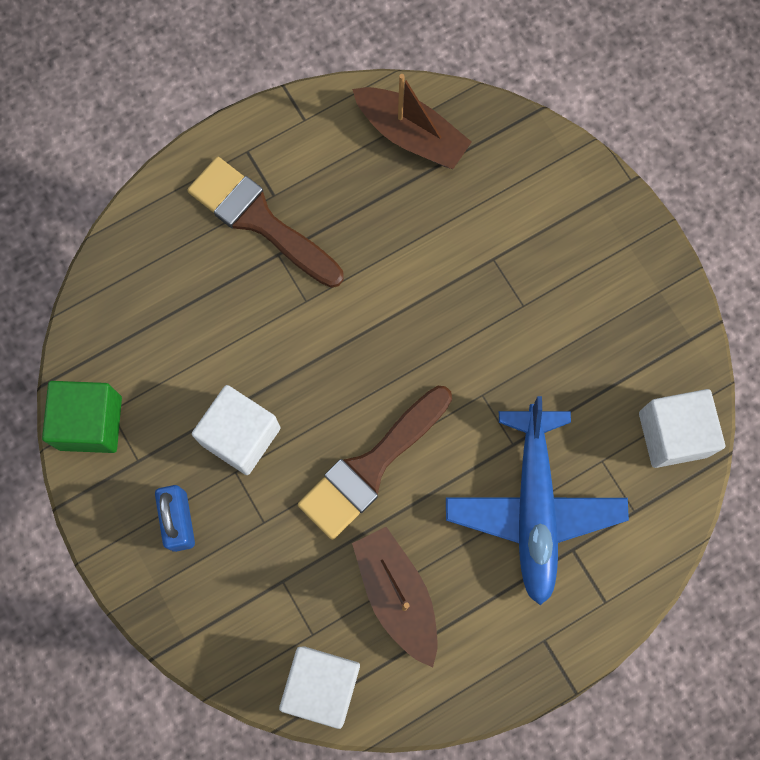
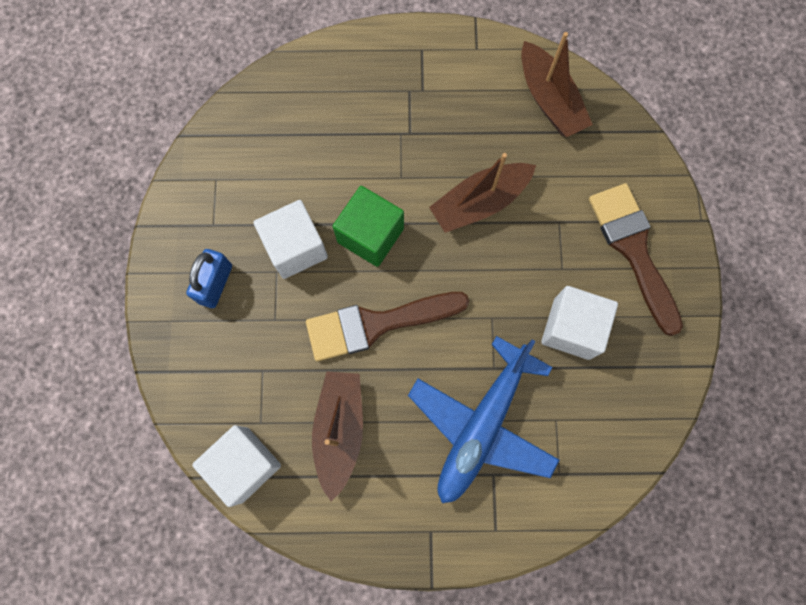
camera: 30 degrees right, 0 degrees up
(90, 423) = (196, 180): green cube -> green cube (370, 235)
(259, 220) = (401, 102): brown brush -> brown brush (633, 249)
(402, 283) = (479, 202): none -> brown boat
(673, 434) = (624, 431): white cube -> white cube (571, 328)

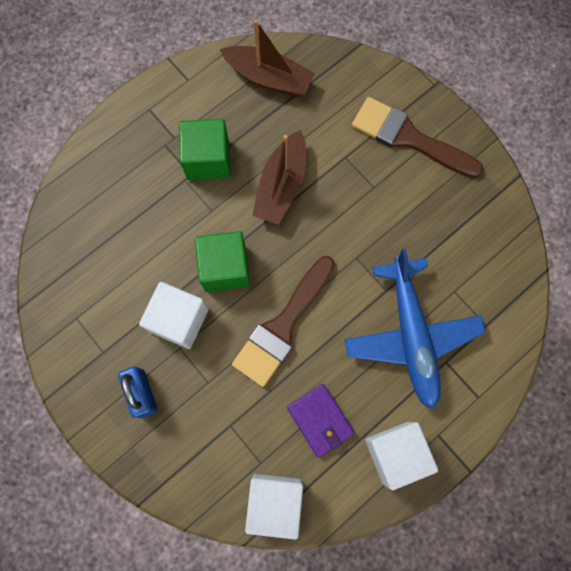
camera: 40 degrees left, 0 degrees up
(339, 430) = (320, 420): brown boat -> purple wallet
(434, 131) = (208, 160): none -> green cube
(571, 328) = (413, 222): white cube -> white cube (395, 453)

